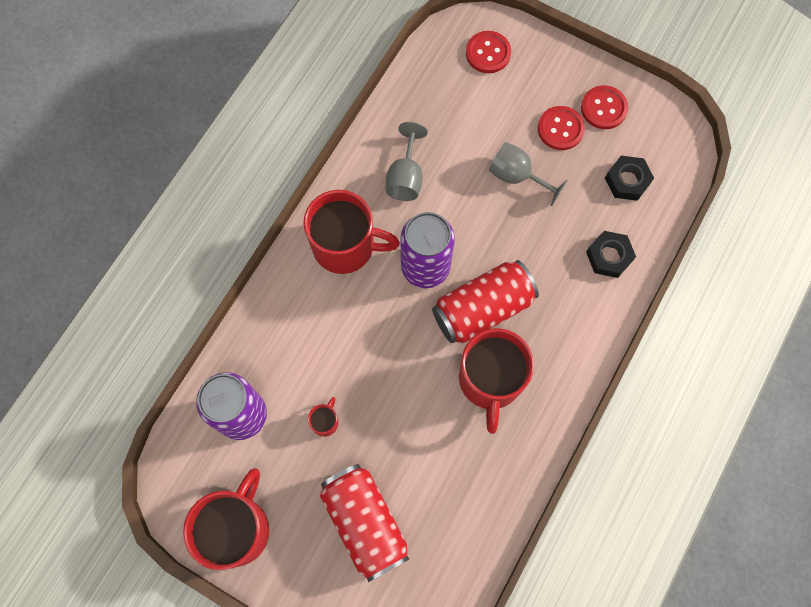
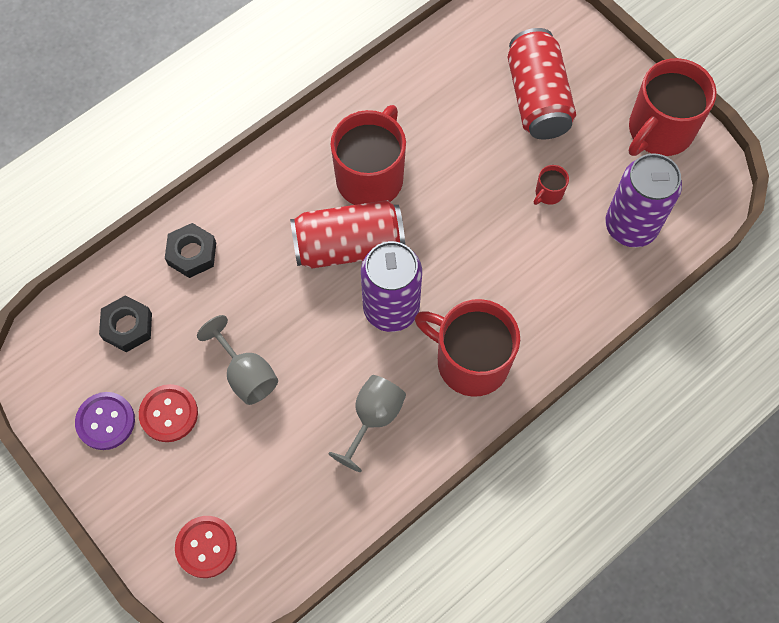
camera: 160 degrees left, 5 degrees down
(603, 108) = (105, 421): red button -> purple button

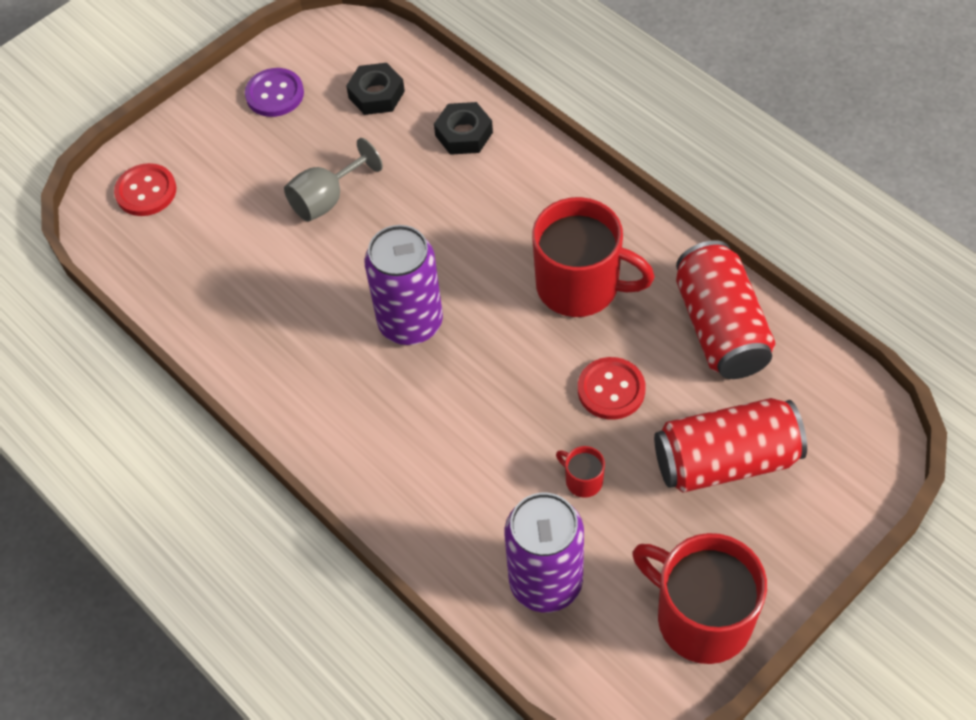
camera: 90 degrees right, 10 degrees down
(169, 414) = (283, 142): red button -> red button (611, 390)
(348, 246) = (486, 273): red can -> red can (720, 327)
(373, 418) = (279, 318): grey goblet -> none
(470, 361) = (348, 408): red mug -> none

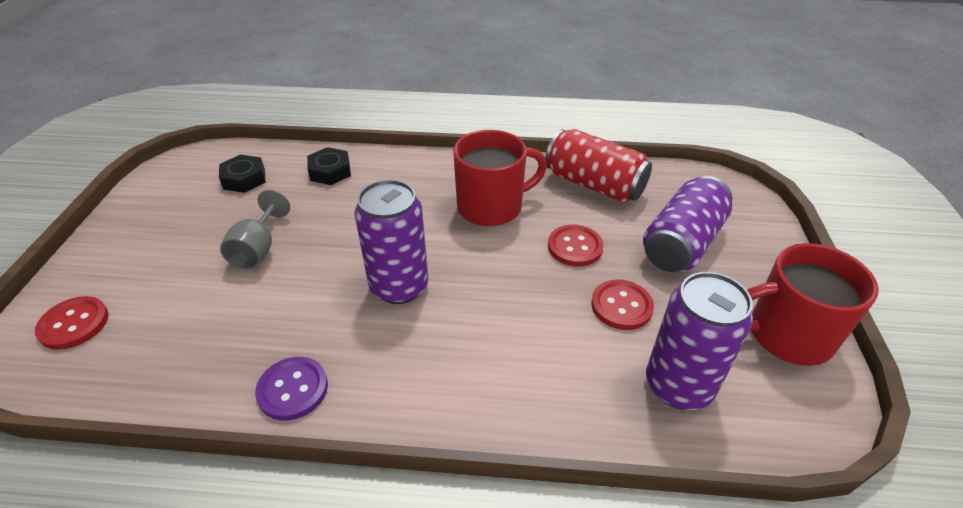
camera: 45 degrees left, 15 degrees down
(275, 94) = (157, 212): purple button -> purple button (293, 389)
(583, 480) = (621, 306): red mug -> red button
(726, 461) = (682, 243): red can -> purple can

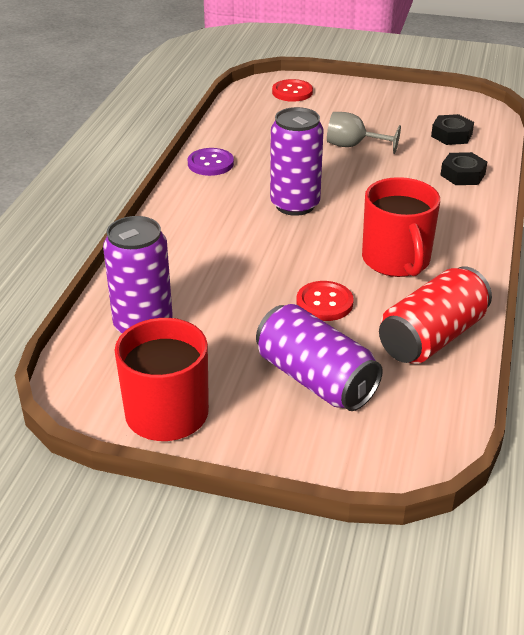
camera: 100 degrees right, 5 degrees down
(621, 306) = (238, 315): red button -> none

